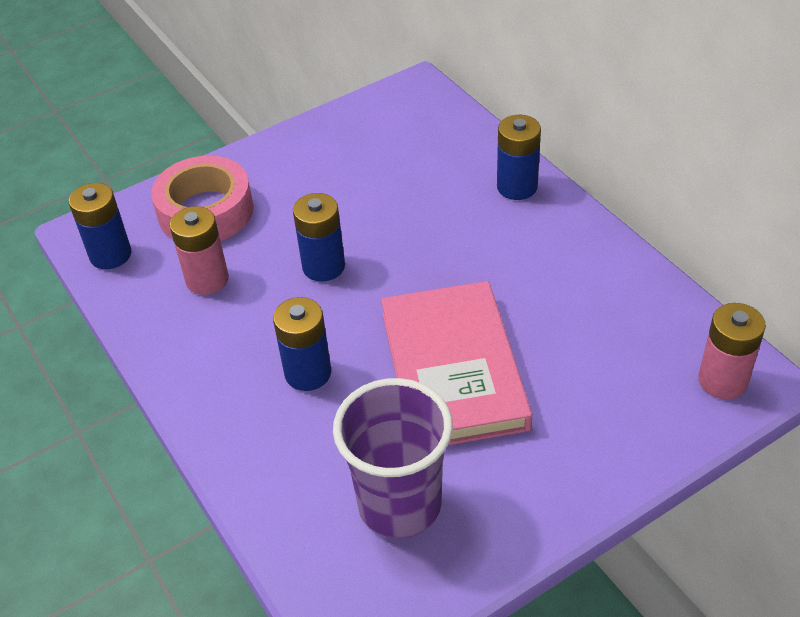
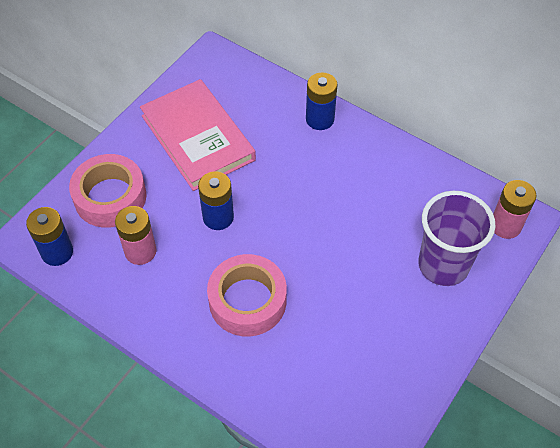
camera: 25 degrees left, 10 degrees up
(308, 373) = (247, 301): blue battery -> pink tape
(400, 505) = (352, 374): purple cup -> purple cup (443, 265)
(453, 369) = (341, 268): pink book -> pink book (198, 138)

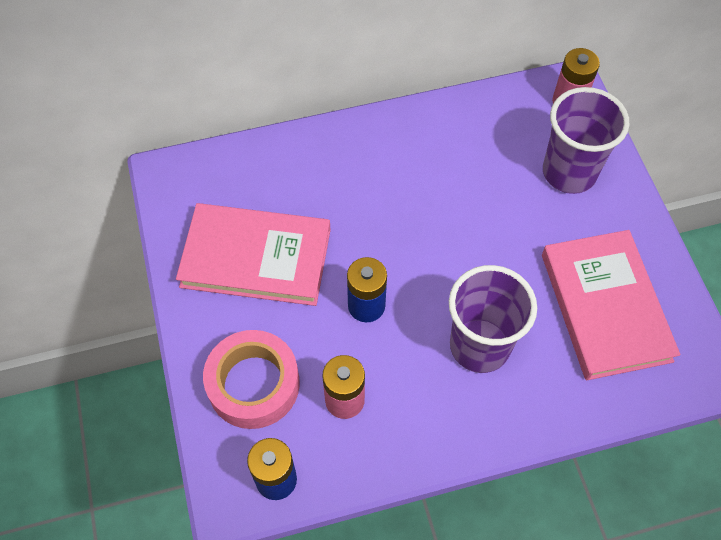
camera: 50 degrees left, 5 degrees up
(247, 301) = (479, 346): pink tape -> purple cup
(320, 119) = (333, 146): blue battery -> none
(352, 359) = (605, 307): none -> pink book

